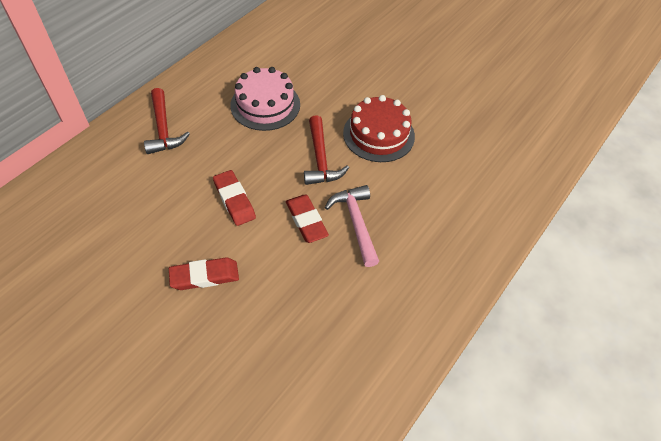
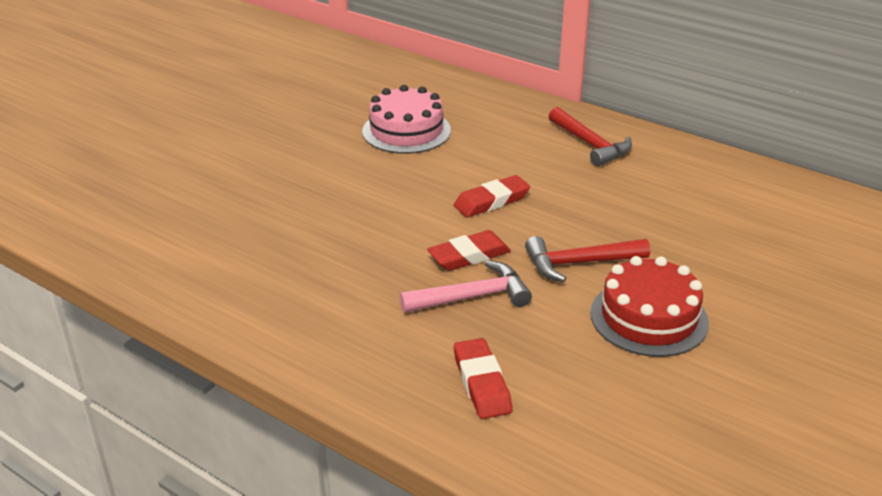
camera: 90 degrees right, 20 degrees down
(163, 129) = (590, 144): red hammer -> red hammer turned 105 degrees counterclockwise
(204, 276) = (382, 191): red eraser -> red eraser (481, 383)
(265, 105) = (665, 212): pink cake -> pink cake (406, 131)

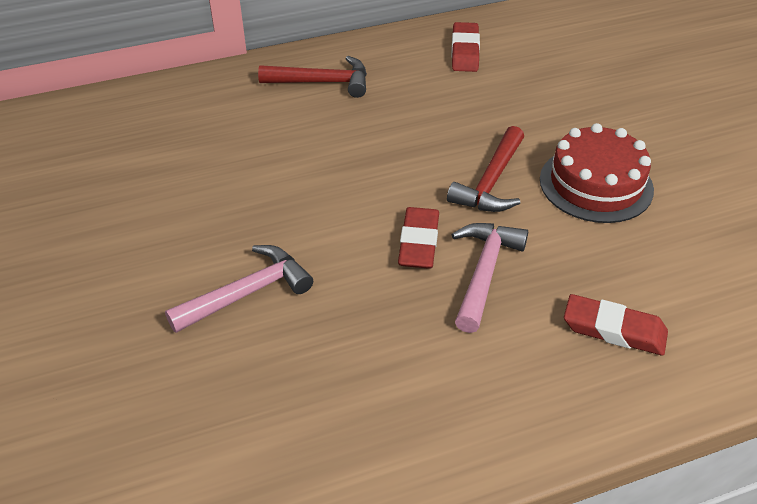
camera: 55 degrees left, 10 degrees up
(343, 208) = (247, 293): none -> pink hammer
(406, 131) = (157, 178): pink cake -> none
(491, 201) = (346, 184): red eraser -> red eraser (465, 51)

